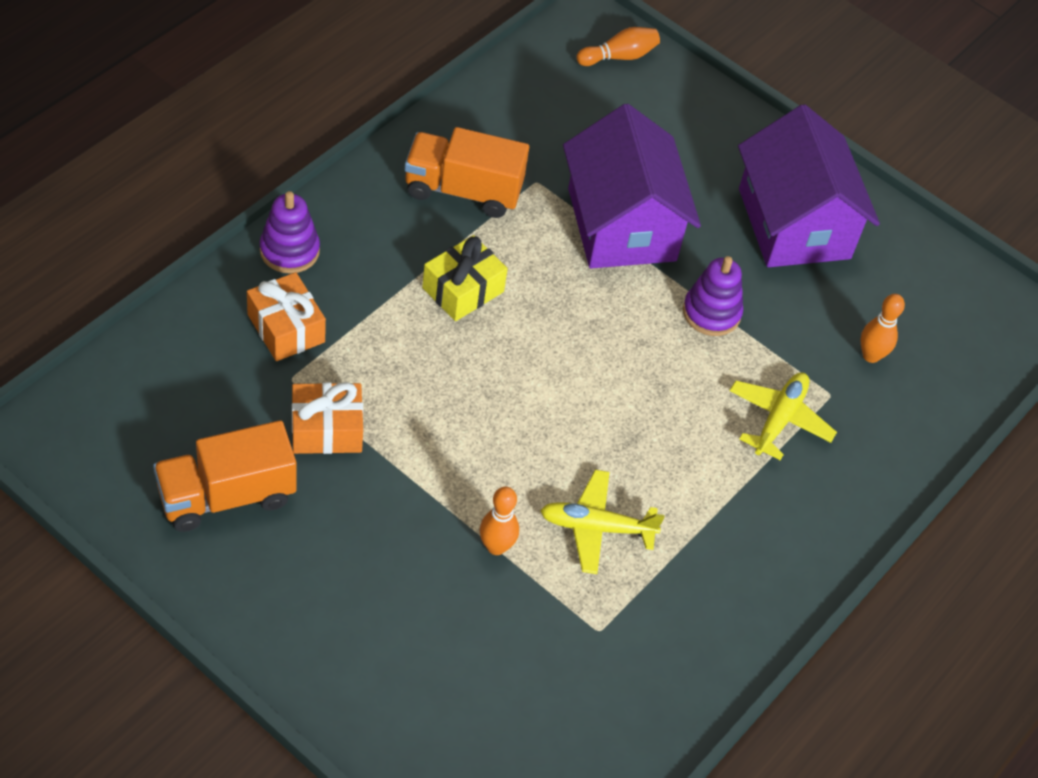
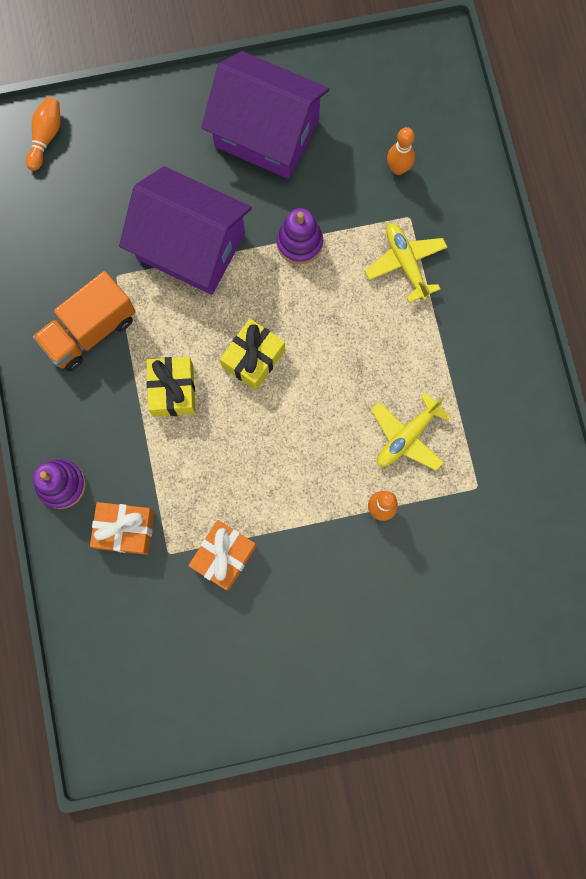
camera: 45 degrees left, 25 degrees up
(226, 495) = (232, 654): orange truck -> none
(556, 340) = (253, 358): none -> yellow gift

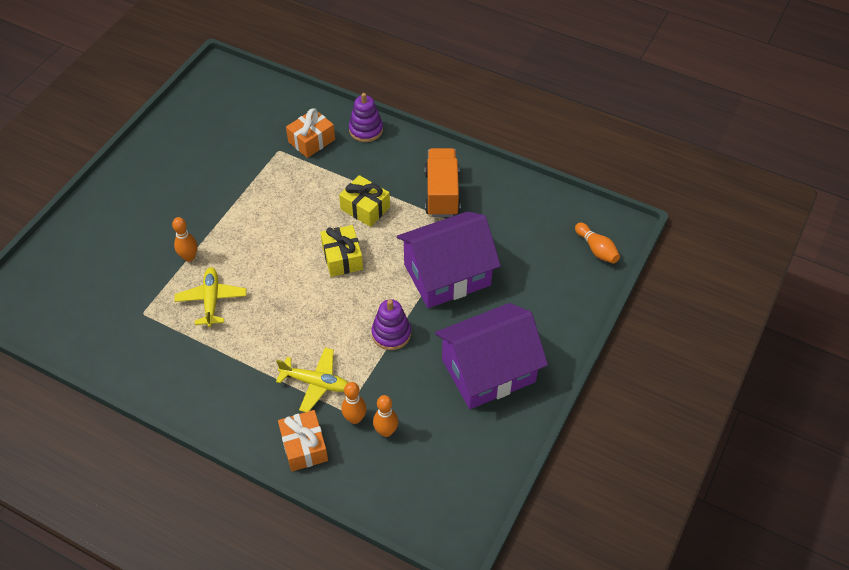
camera: 130 degrees right, 25 degrees down
(224, 556) = (249, 171): orange gift -> orange gift (304, 446)
(409, 203) = (355, 418): none -> orange bowling pin

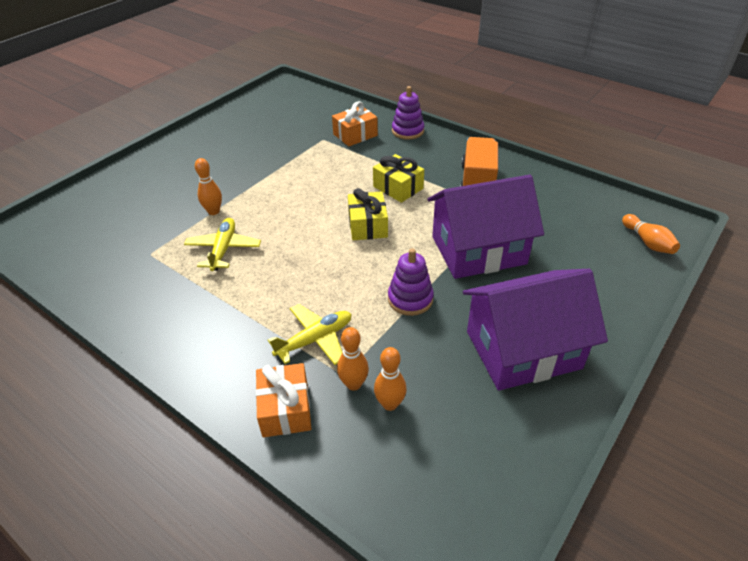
camera: 10 degrees right, 10 degrees down
(316, 383) = (315, 339): yellow plane -> yellow plane turned 60 degrees counterclockwise

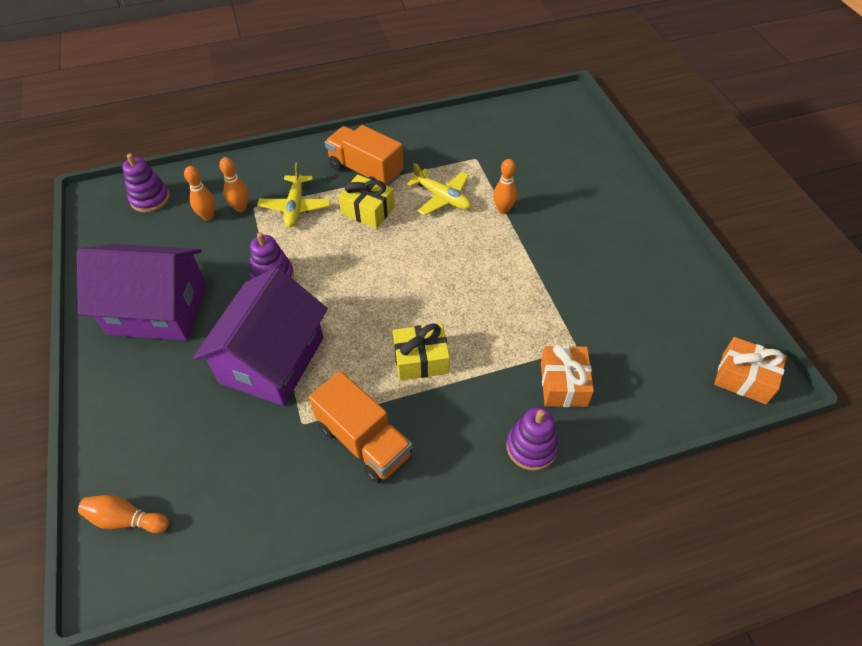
camera: 125 degrees right, 10 degrees up
(220, 318) = (365, 171): none -> orange truck
(285, 409) = (260, 172): orange gift -> orange gift (744, 378)
(368, 225) = (385, 300): yellow gift -> yellow gift (368, 210)
(417, 490) = (150, 199): none -> purple stacking toy
(523, 350) = (158, 310): purple house -> purple house turned 75 degrees clockwise

